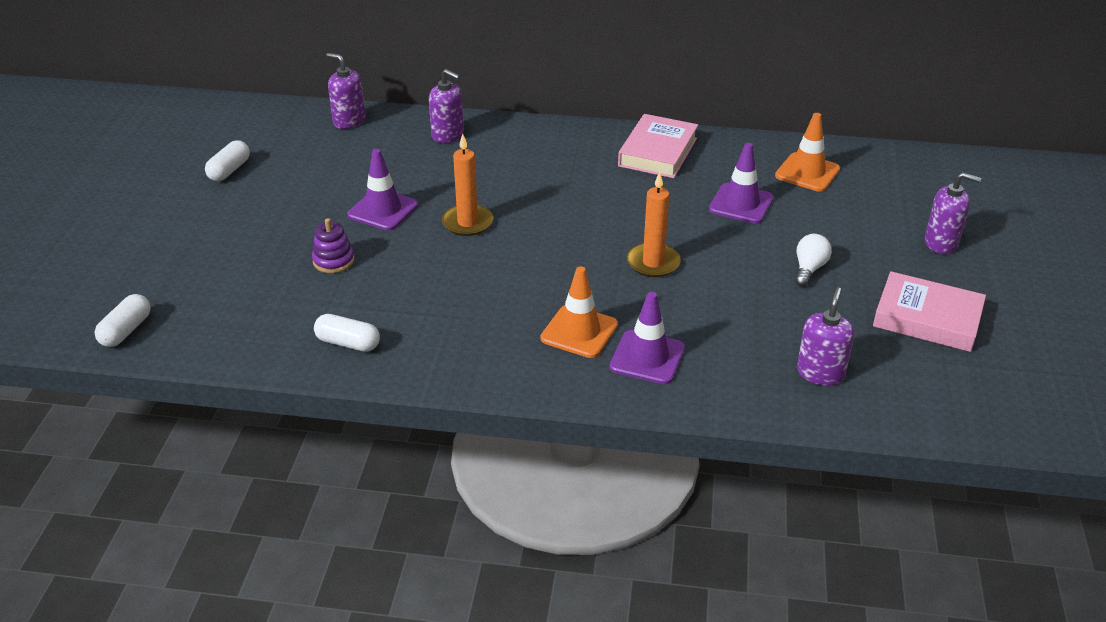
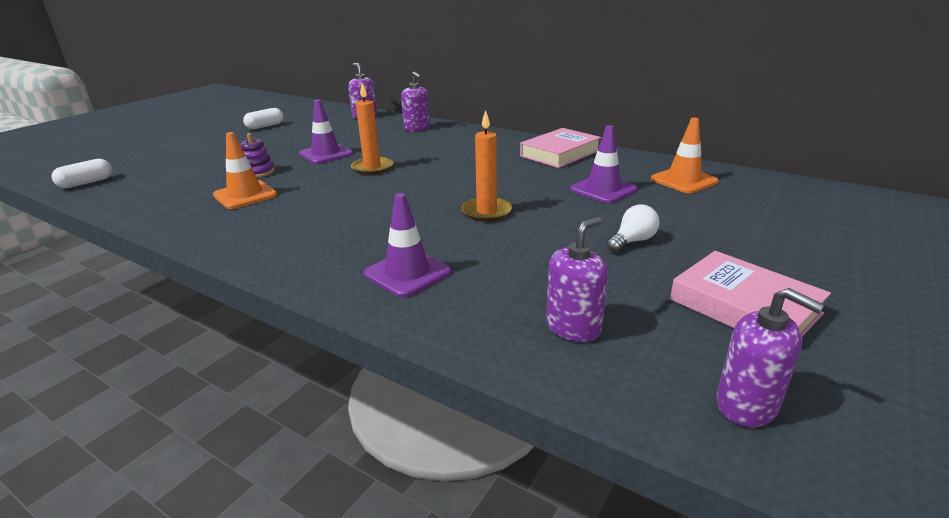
camera: 25 degrees right, 10 degrees down
(348, 343) = (197, 215): white capsule -> none
(579, 331) = (371, 243): orange traffic cone -> orange traffic cone (245, 195)
(941, 243) = (800, 247): purple soap dispenser -> purple soap dispenser (746, 405)

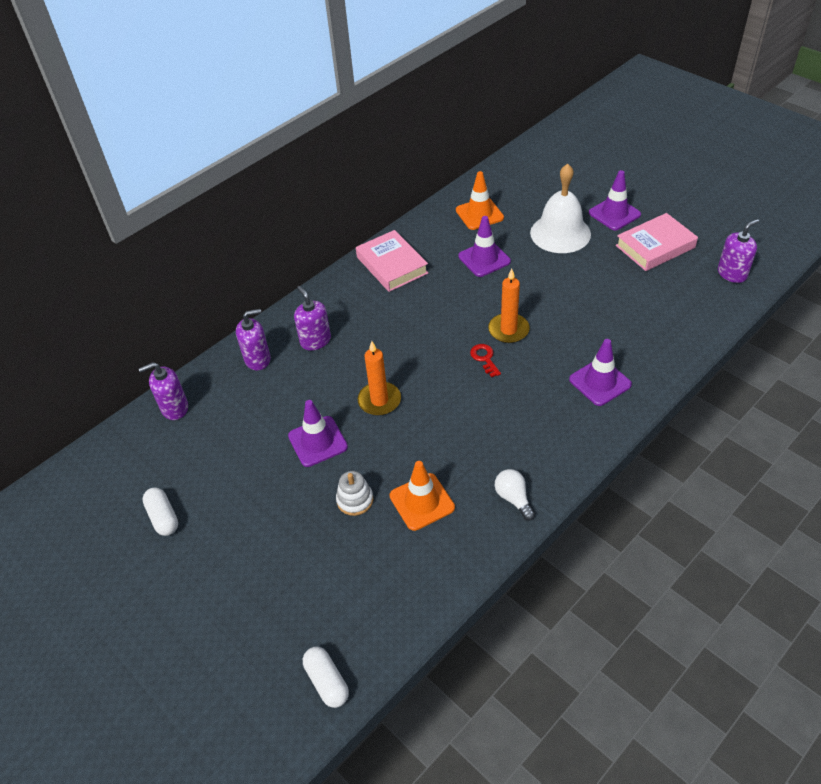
camera: 75 degrees left, 20 degrees up
(258, 172) = (355, 500): purple stacking toy -> white stacking toy
(437, 204) = (484, 358): none -> red key
(573, 327) = (669, 315): purple soap dispenser -> purple soap dispenser (315, 341)
(632, 241) = (573, 266): white light bulb -> white light bulb (513, 498)
(697, 228) = (560, 233): none -> white bell
(791, 265) = (614, 214): none -> purple traffic cone

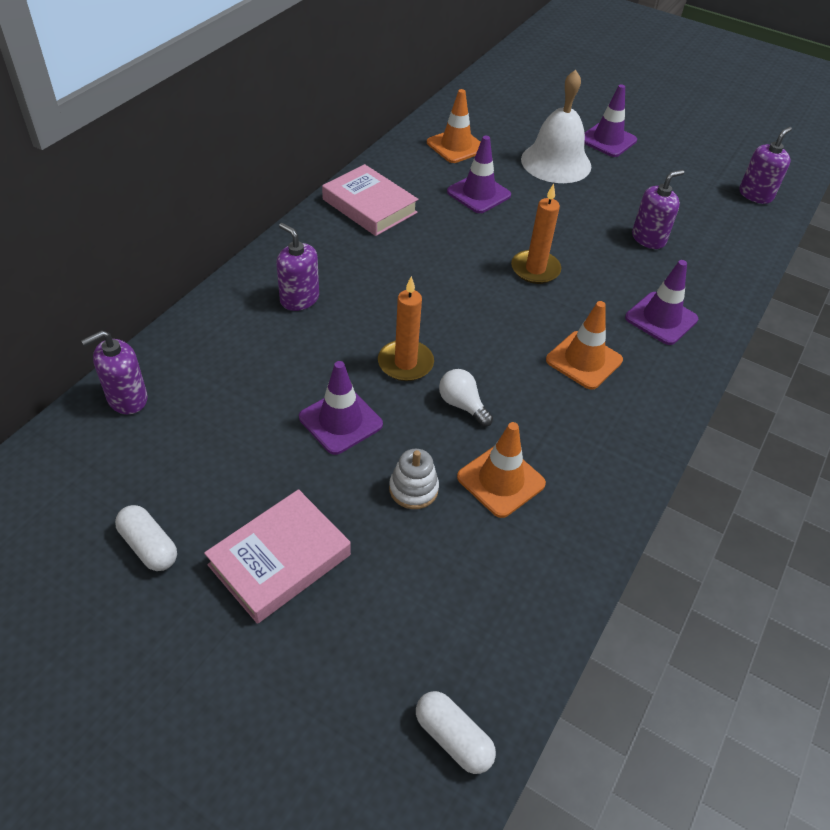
camera: 20 degrees left, 0 degrees up
(257, 359) = (228, 327): purple soap dispenser -> purple soap dispenser (648, 238)
(484, 358) = (518, 303): red key -> none
(513, 498) = (612, 462): white light bulb -> white light bulb (462, 405)
(521, 412) = (584, 360): none -> orange traffic cone
(655, 246) = (664, 171): pink book -> pink book (280, 560)

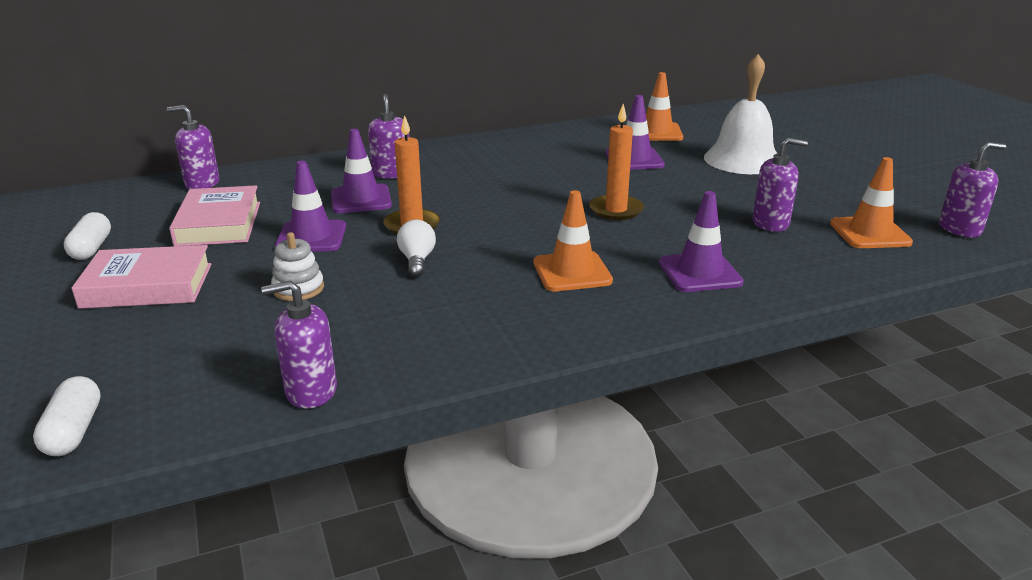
camera: 40 degrees right, 20 degrees down
(369, 206) = (526, 145): pink book -> pink book (219, 223)
(501, 480) = (373, 311): orange traffic cone -> orange traffic cone (870, 233)
(561, 586) = (311, 391): none -> purple soap dispenser
(607, 140) = (823, 159): purple traffic cone -> purple traffic cone (361, 199)

